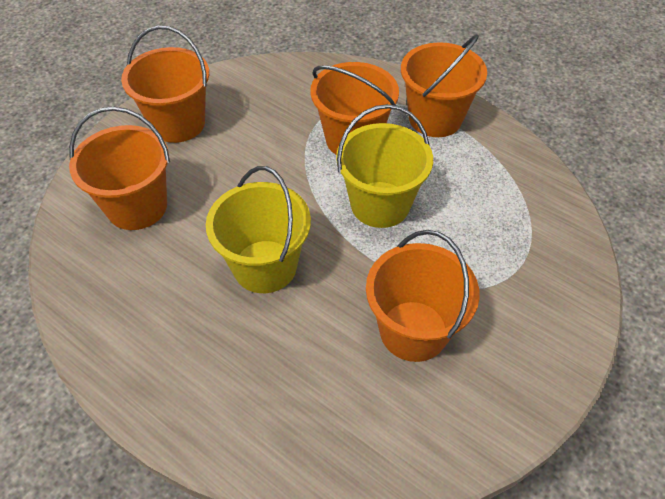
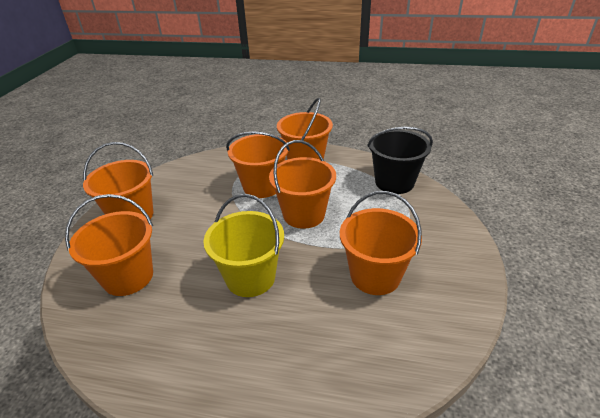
camera: 25 degrees left, 15 degrees down
(380, 204) = (304, 214): yellow bucket -> orange bucket
(538, 203) = (394, 182): none -> black bucket

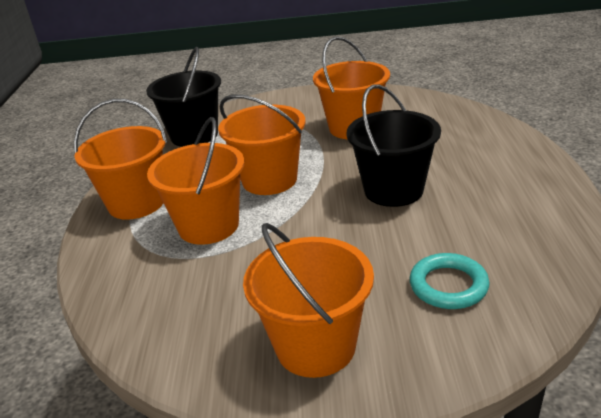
camera: 100 degrees left, 5 degrees down
(128, 277) = (448, 285): orange bucket -> turquoise ring
(250, 277) = (393, 190): yellow bucket -> black bucket

